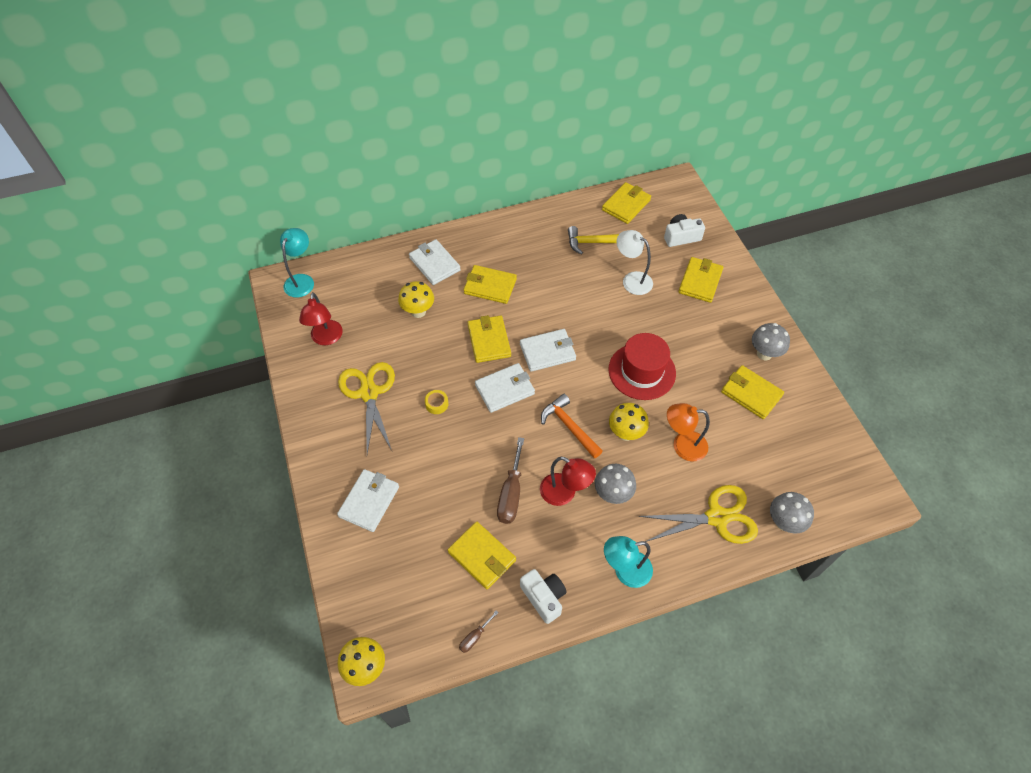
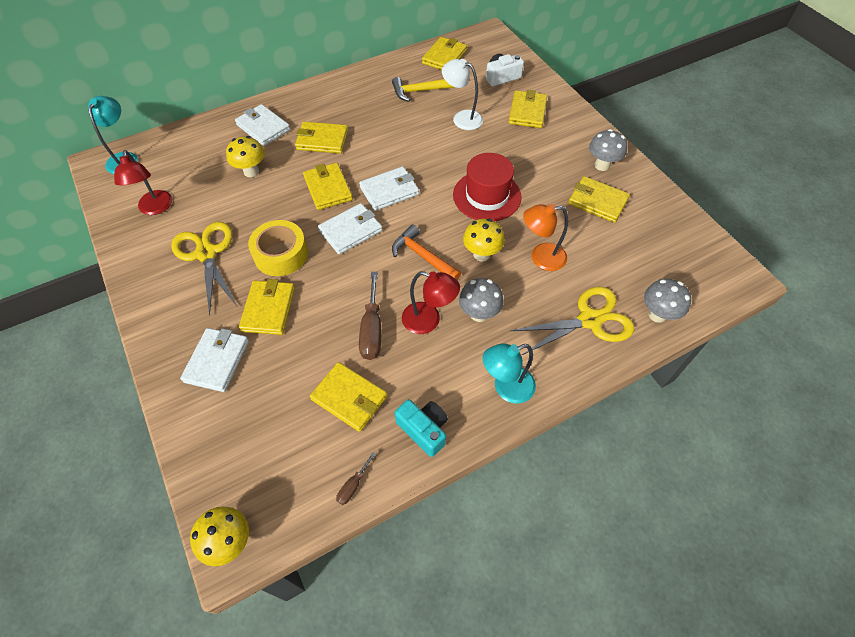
camera: 10 degrees left, 0 degrees up
(420, 458) = (268, 309): none -> yellow wallet
(437, 404) = (281, 254): yellow tape -> yellow tape, size x2.20
(544, 597) = (424, 430): white camera -> turquoise camera

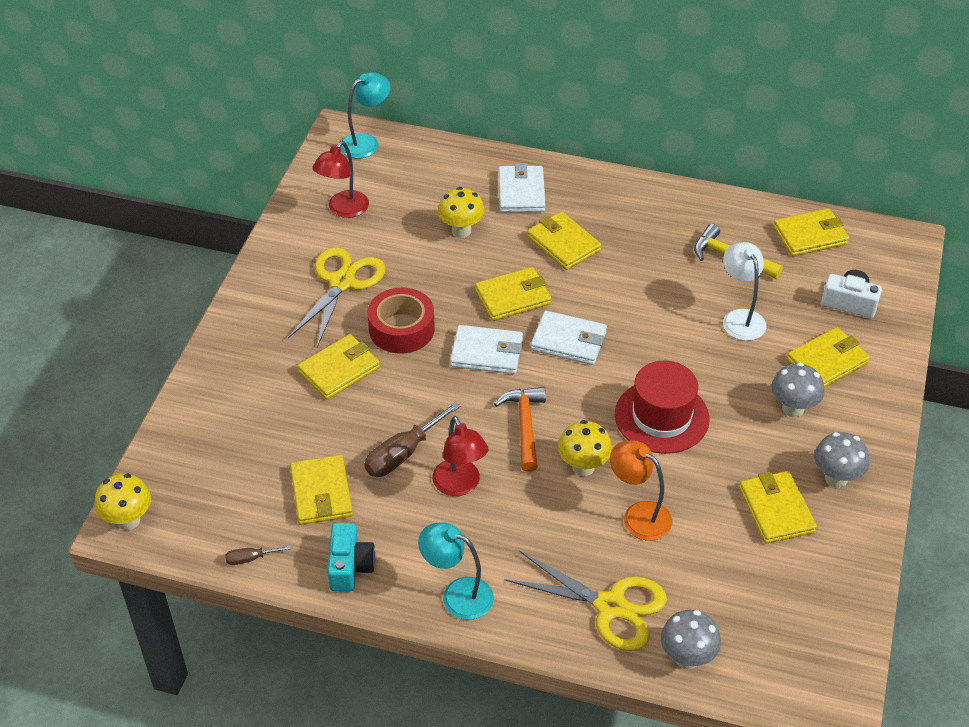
camera: 45 degrees right, 10 degrees down
(217, 361) = (255, 381): white wallet -> none
(281, 254) = (401, 329): yellow tape -> red tape
(328, 188) = (513, 297): yellow wallet -> yellow wallet turned 45 degrees clockwise
(479, 314) = (512, 516): grey mushroom -> grey mushroom (793, 409)

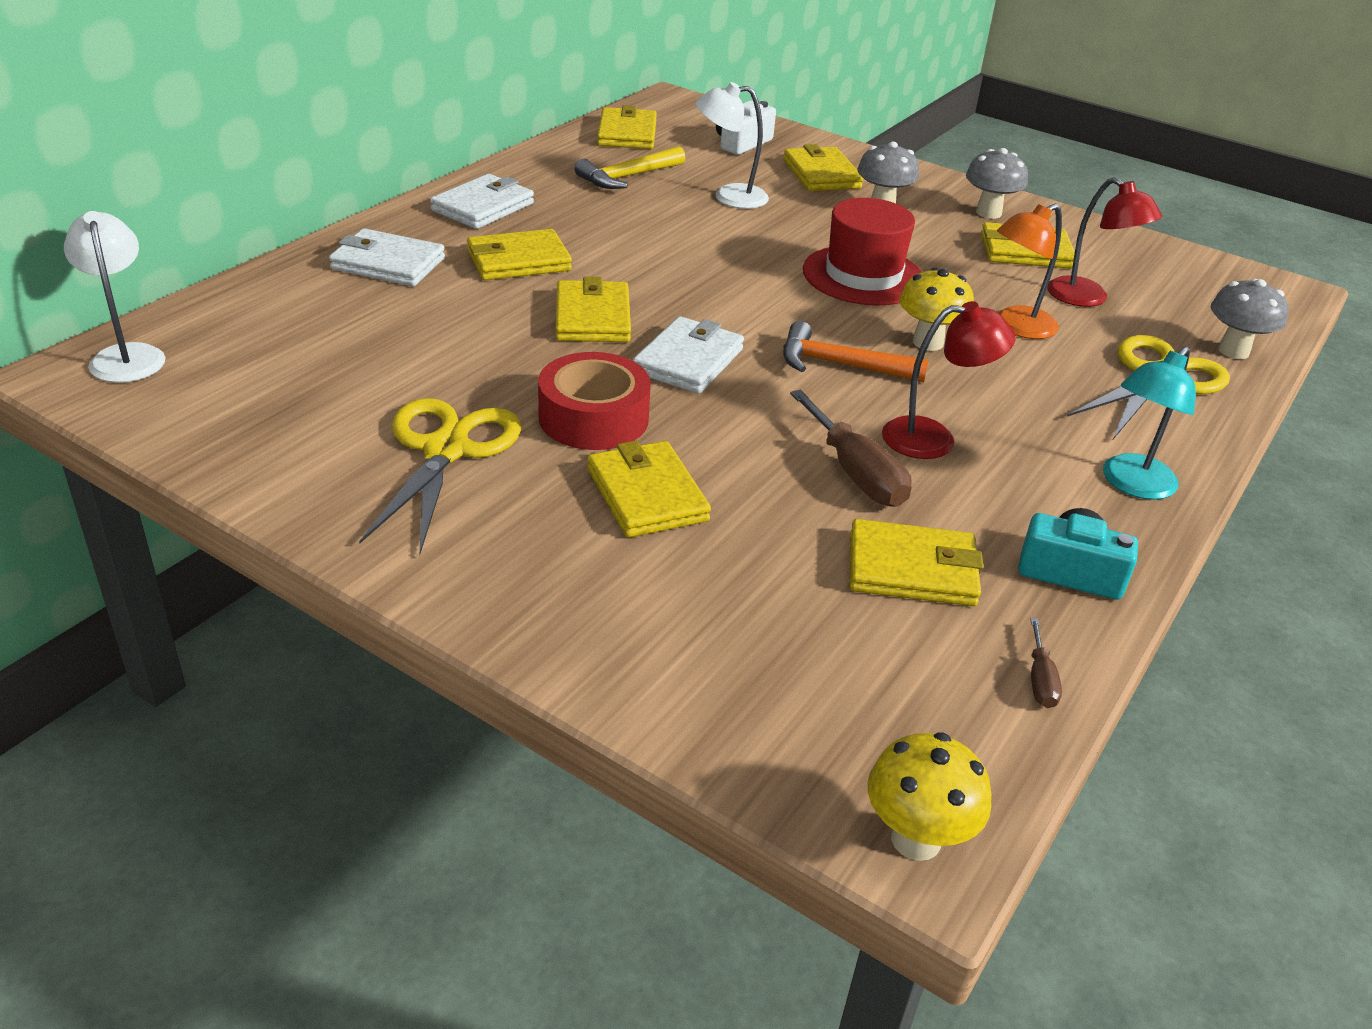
camera: 75 degrees left, 10 degrees down
(341, 282) = (446, 450): yellow scissors -> yellow scissors turned 60 degrees clockwise
(343, 210) = (270, 412): red lamp -> red lamp (1088, 298)
(366, 142) = (127, 355): turquoise lamp -> white lamp
(461, 231) = (423, 323): yellow mushroom -> none
(568, 341) = (702, 300): white wallet -> white wallet (483, 207)

